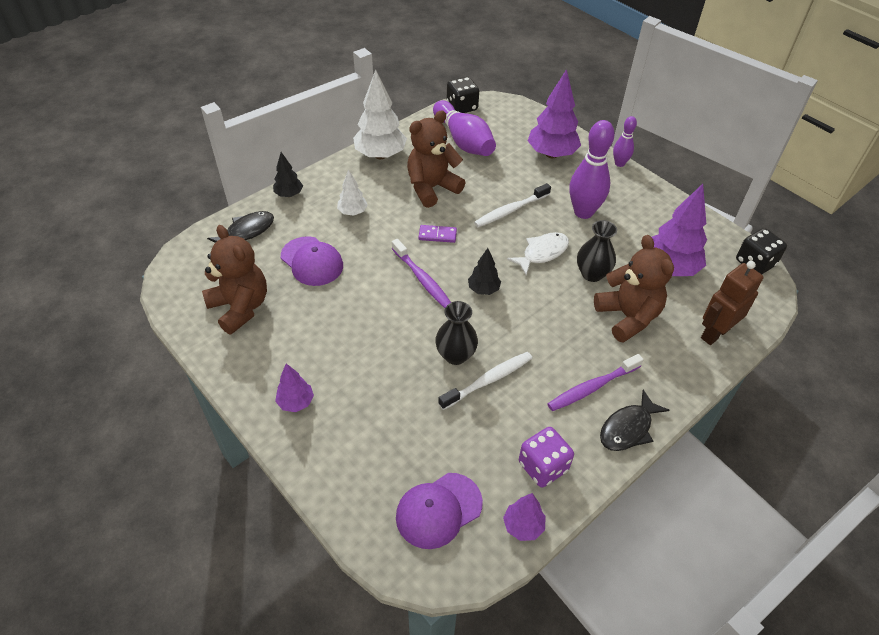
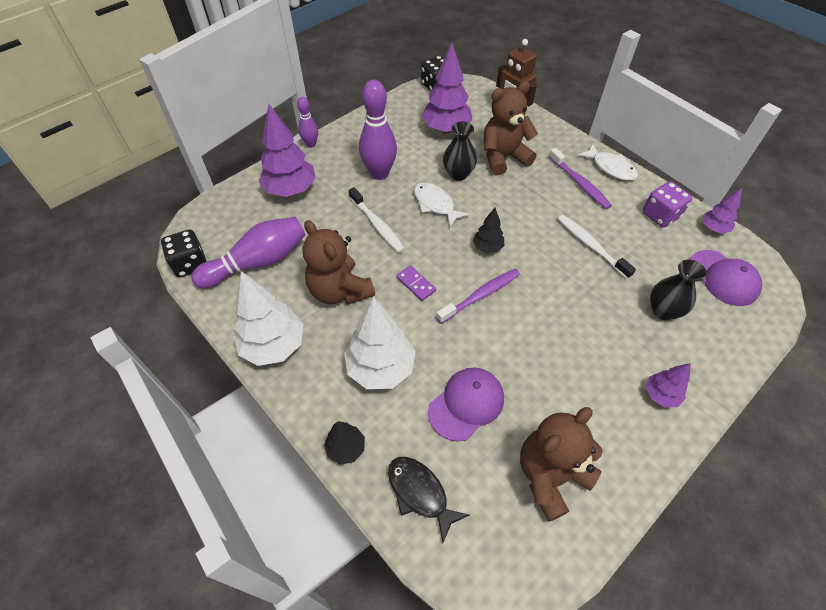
camera: 90 degrees left, 5 degrees up
(353, 212) = (380, 368): white tree -> white tree, size x1.88
(437, 235) = (416, 284): purple domino -> purple domino turned 45 degrees counterclockwise
(455, 355) = (570, 268): black vase -> black vase (663, 311)
(628, 428) = (611, 168): black fish -> white fish

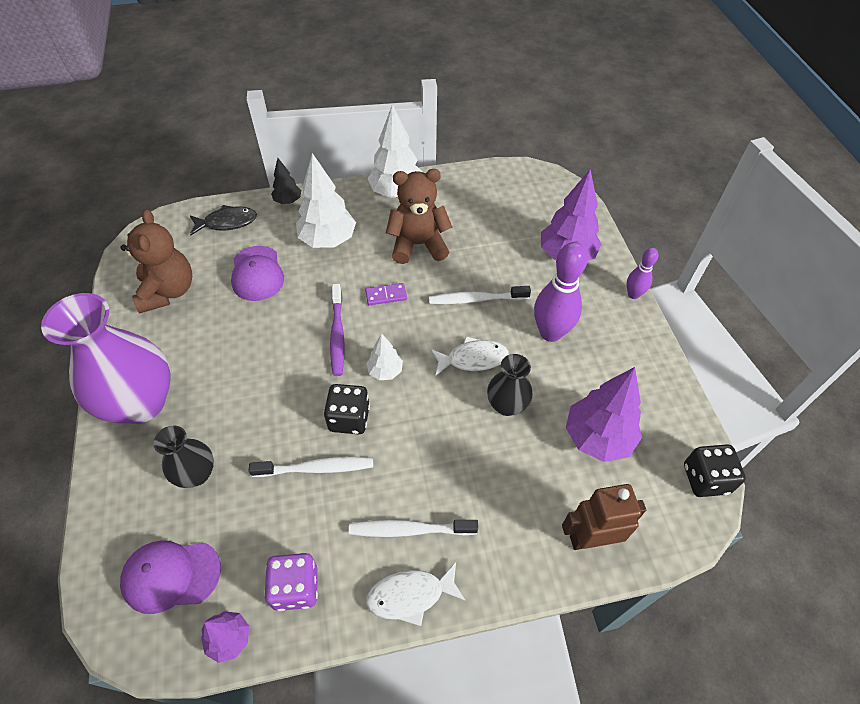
camera: 120 degrees right, 0 degrees up
(190, 264) = (512, 171): black dice -> black dice (349, 418)
(258, 262) = (486, 207): purple bowling pin -> none
(487, 247) = (385, 371): black tree -> white tree
(503, 157) = (507, 471): brown teddy bear -> none
(579, 183) = (410, 530): purple toothbrush -> white toothbrush
(660, 395) = (141, 402): purple tree -> purple vase

